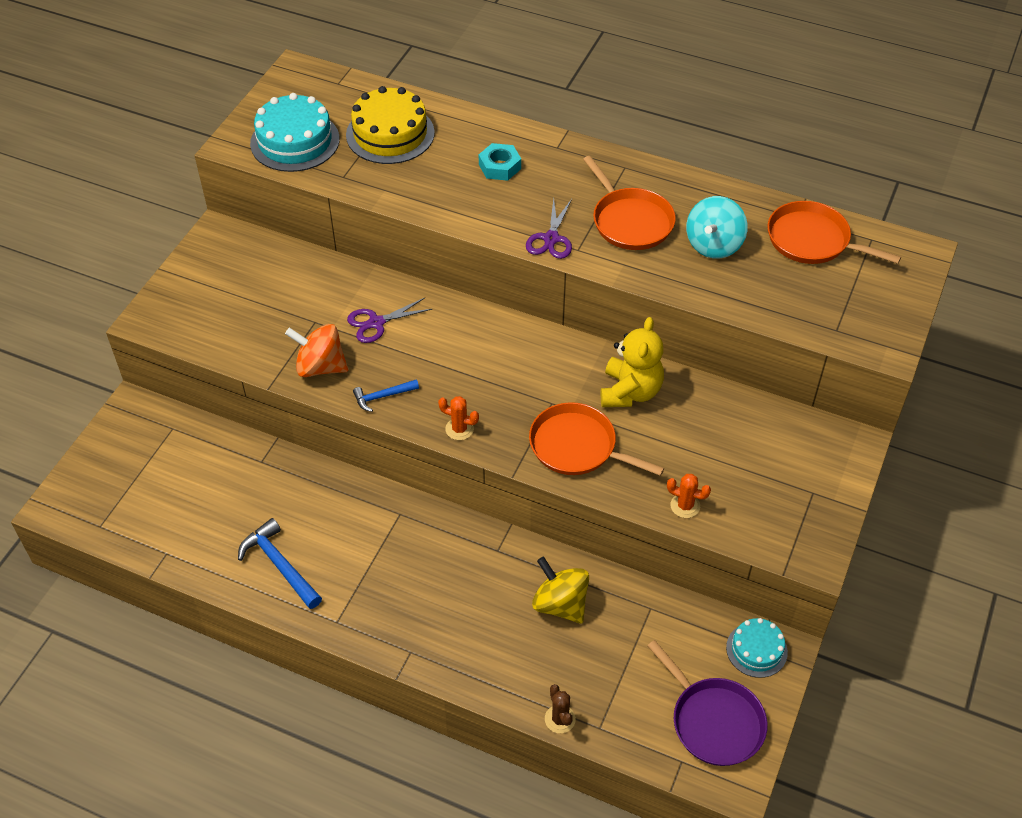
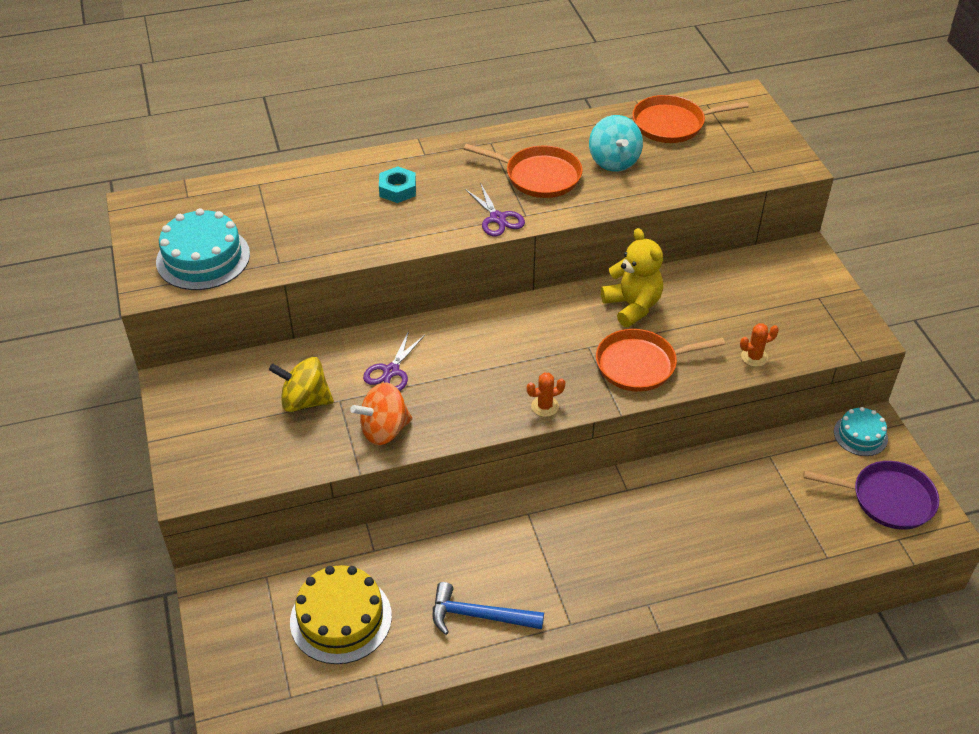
camera: 40 degrees left, 5 degrees down
(383, 396) = (460, 420): blue hammer -> none
(390, 134) = (279, 211): yellow cake -> yellow cake (341, 618)
(560, 604) = (710, 495): yellow spinning top -> yellow spinning top (305, 401)
(560, 719) = (797, 571): brown cactus -> none

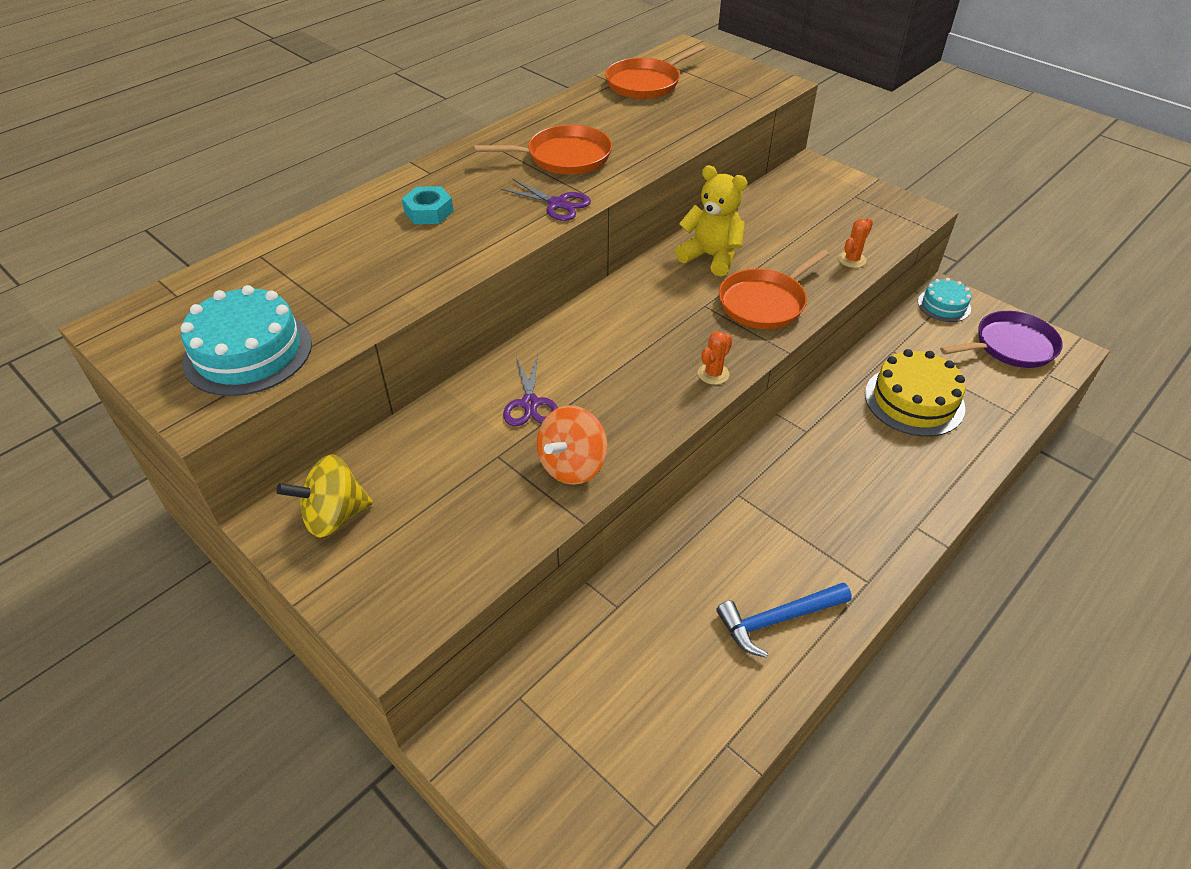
camera: 30 degrees left, 0 degrees up
(305, 401) = (458, 473): yellow spinning top -> yellow spinning top (334, 516)
(341, 618) = (640, 700): yellow cake -> yellow cake (914, 401)
(613, 161) = (622, 125): turquoise spinning top -> none

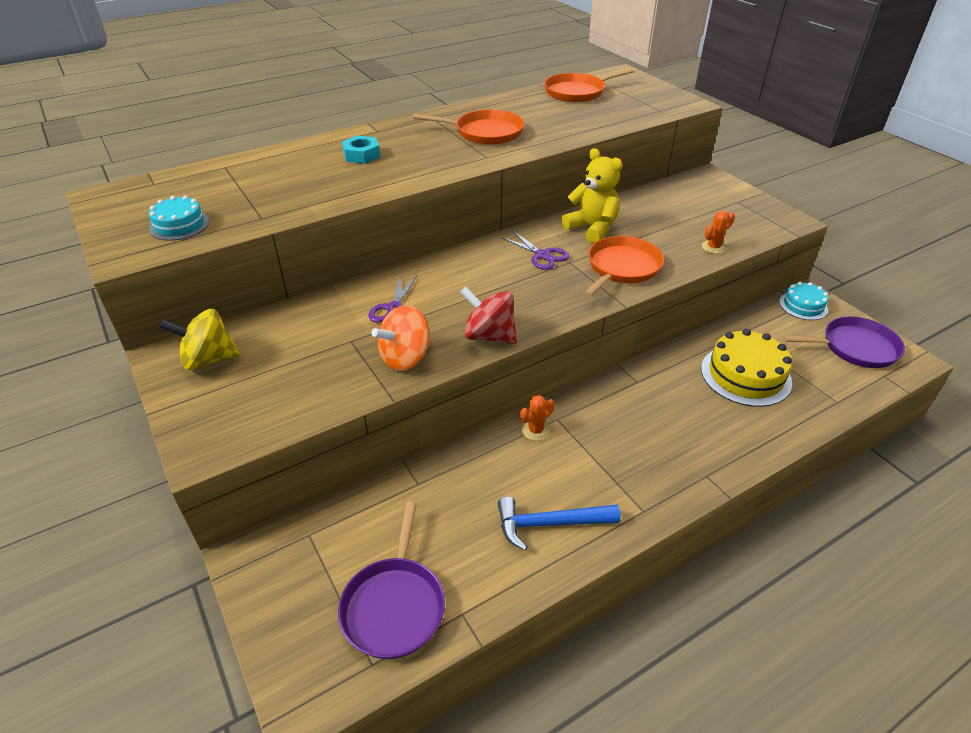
camera: 15 degrees right, 5 degrees down
(248, 352) = (179, 225): turquoise cake -> turquoise cake, size x0.59
(558, 204) = (462, 162): purple scissors -> purple scissors (542, 255)
(651, 755) = (394, 606): none -> purple pan
(655, 418) = (489, 336): none -> red spinning top
(713, 374) = (553, 312): orange cactus -> orange cactus (535, 430)
(764, 303) = (622, 267): orange pan -> orange pan turned 150 degrees clockwise

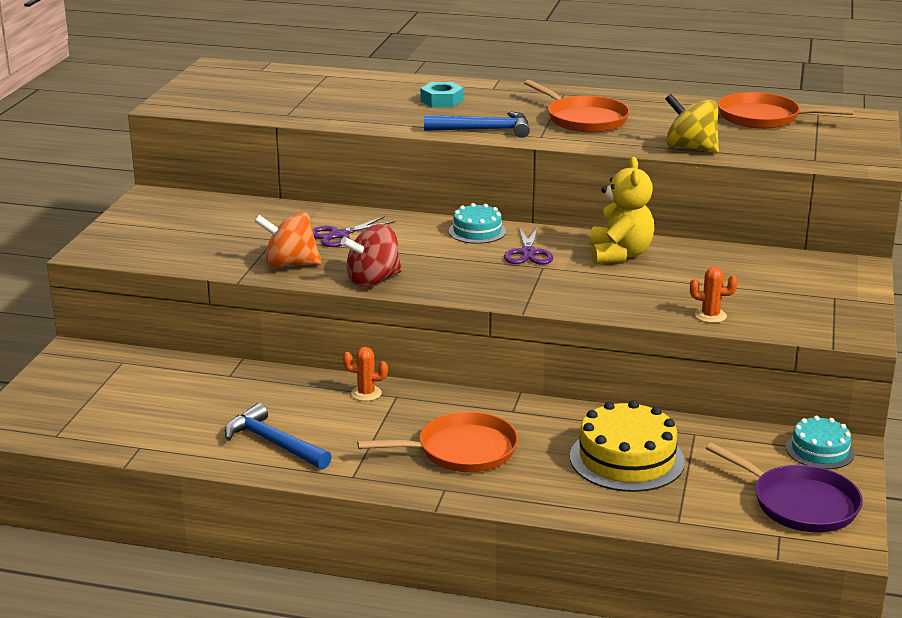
camera: 45 degrees right, 15 degrees down
(179, 225) = (229, 100): turquoise cake -> turquoise cake (477, 231)
(208, 359) = (171, 209): yellow spinning top -> yellow spinning top (691, 148)
(394, 606) = (110, 420): purple pan -> none
(440, 167) = (484, 130): none -> blue hammer
(489, 336) = (373, 280): red spinning top -> red spinning top turned 105 degrees counterclockwise
(622, 267) = (581, 290): orange pan -> orange pan (462, 450)

